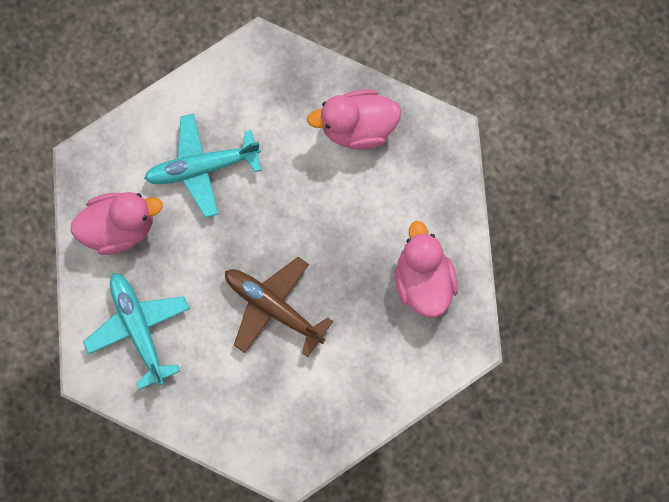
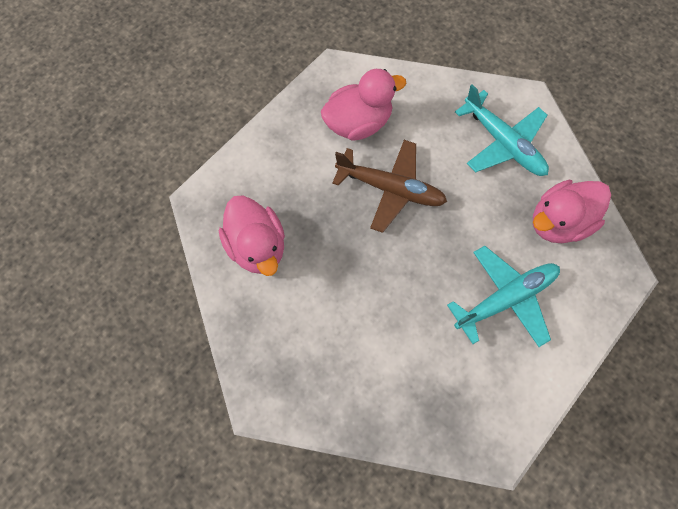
camera: 165 degrees right, 10 degrees down
(357, 127) = (361, 384): pink duck -> pink duck (358, 123)

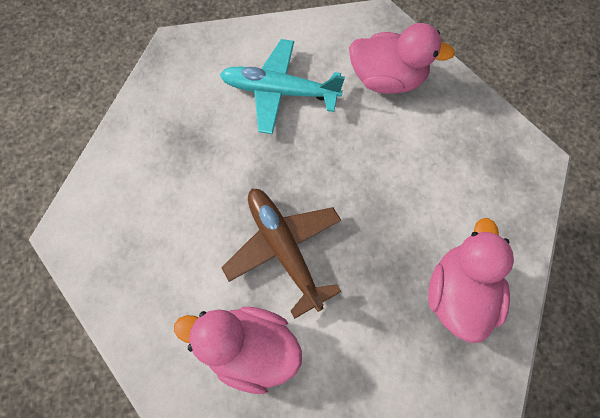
camera: 140 degrees left, 0 degrees up
(502, 143) = (140, 209): turquoise plane -> none
(558, 222) = (177, 110): pink duck -> pink duck (387, 79)

